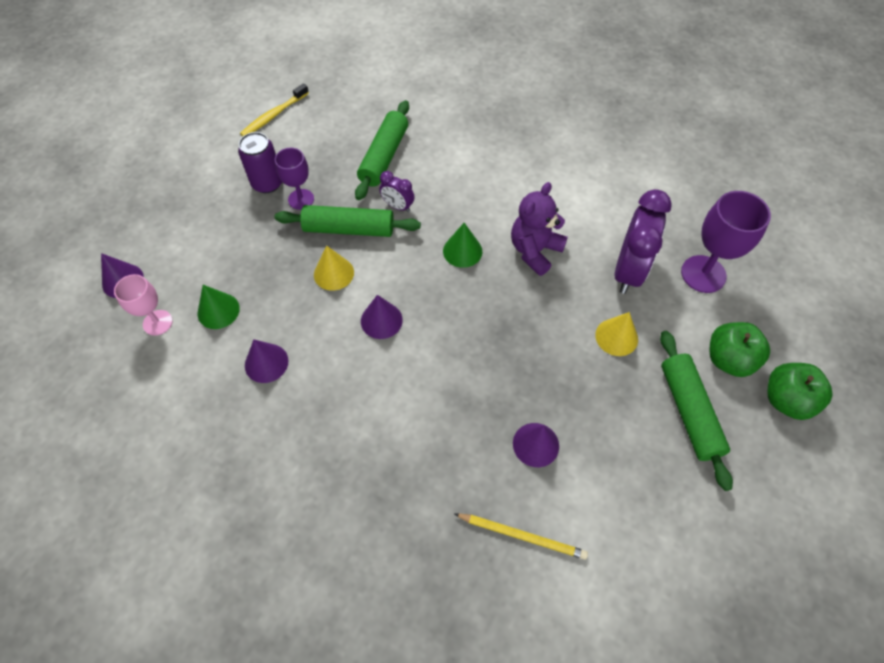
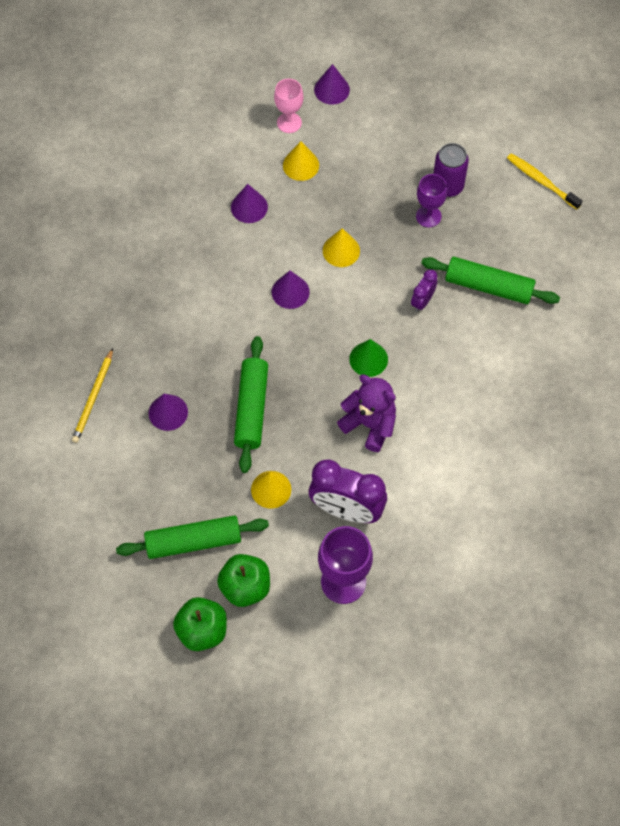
camera: 90 degrees right, 5 degrees up
(218, 311) = (301, 165): green cone -> yellow cone
(349, 229) = (393, 260): green rolling pin -> green rolling pin (251, 408)

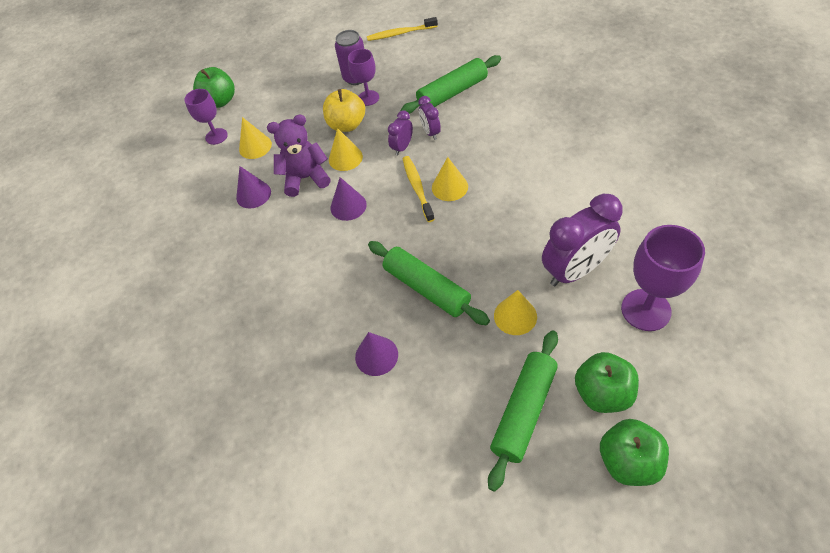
camera: 45 degrees left, 10 degrees down
(93, 398) = (308, 412): yellow pencil -> none
(289, 122) = (216, 136): pink goblet -> purple goblet
(331, 89) = (220, 101): purple cone -> green apple
(349, 333) = (417, 188): none -> yellow toothbrush
(368, 359) = (449, 187): green cone -> yellow cone
(369, 424) = (507, 215): purple teddy bear -> purple teddy bear (305, 178)
(381, 223) = (347, 125): none -> yellow apple
(387, 289) = (402, 147): none -> purple clock

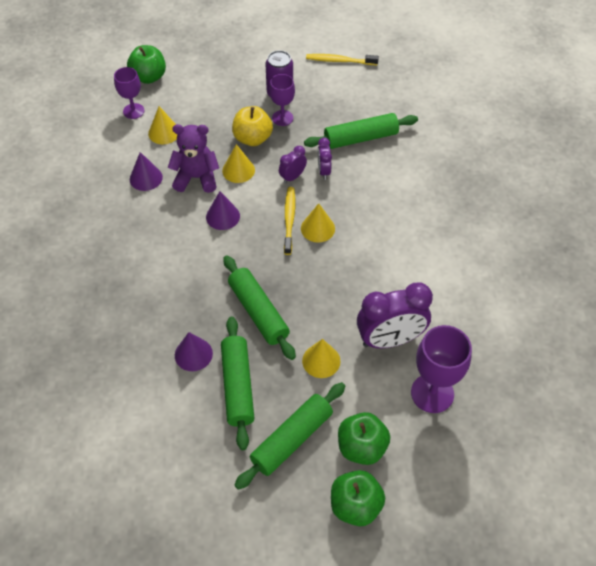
camera: 10 degrees right, 0 degrees up
(439, 373) = (237, 386): none -> green rolling pin

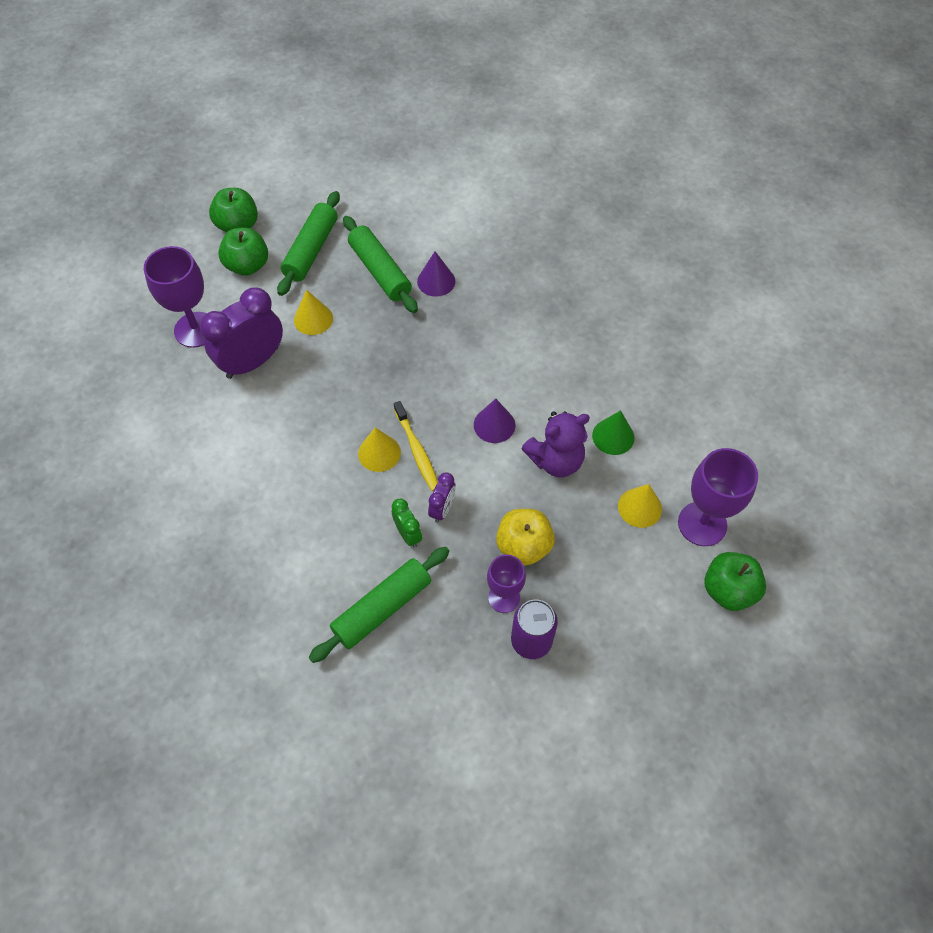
camera: 155 degrees right, 5 degrees up
(133, 111) = (702, 524): purple goblet -> purple goblet, size x1.59
(146, 178) = (613, 436): purple cone -> green cone
(238, 170) = (513, 491): yellow cone -> none
(258, 312) = (396, 339): green rolling pin -> none
(324, 171) = (408, 534): purple clock -> green clock
(340, 61) = (477, 752): yellow toothbrush -> none

